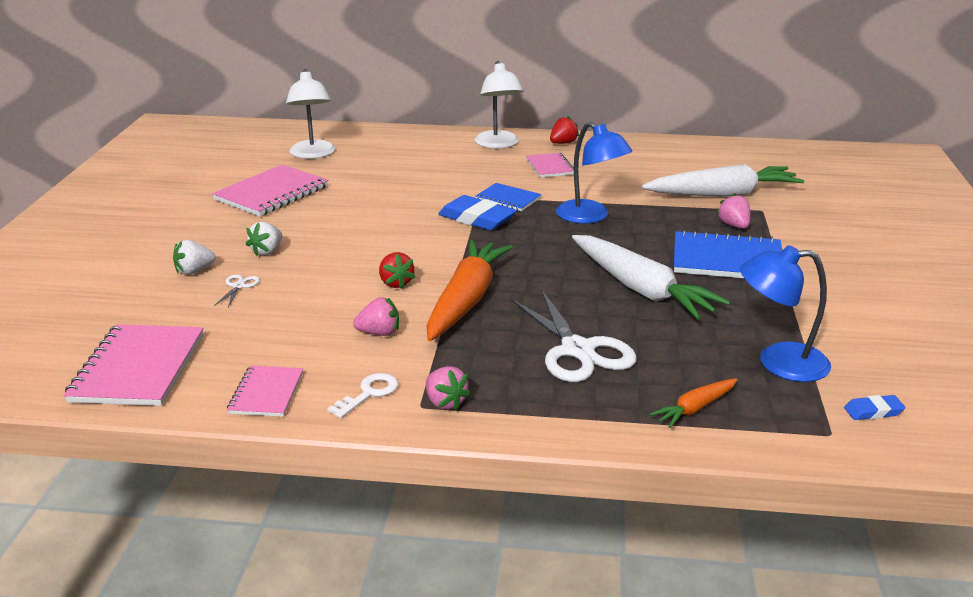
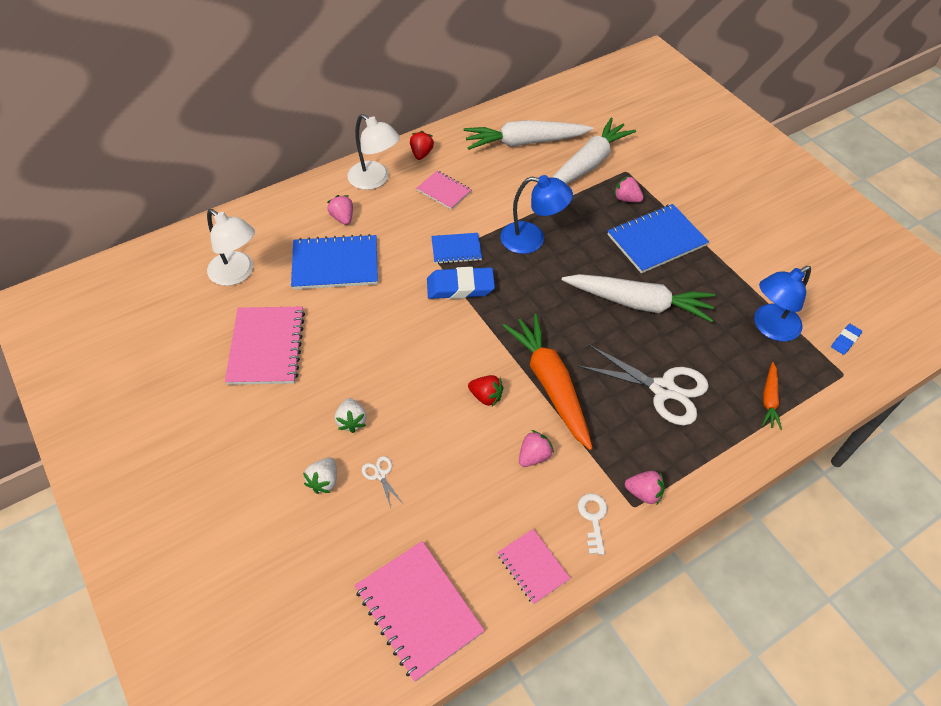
camera: 40 degrees left, 25 degrees up
(393, 173) = (335, 264): none -> blue notebook
(439, 154) = (342, 218): none -> pink strawberry
(675, 164) = (524, 142): none -> white carrot

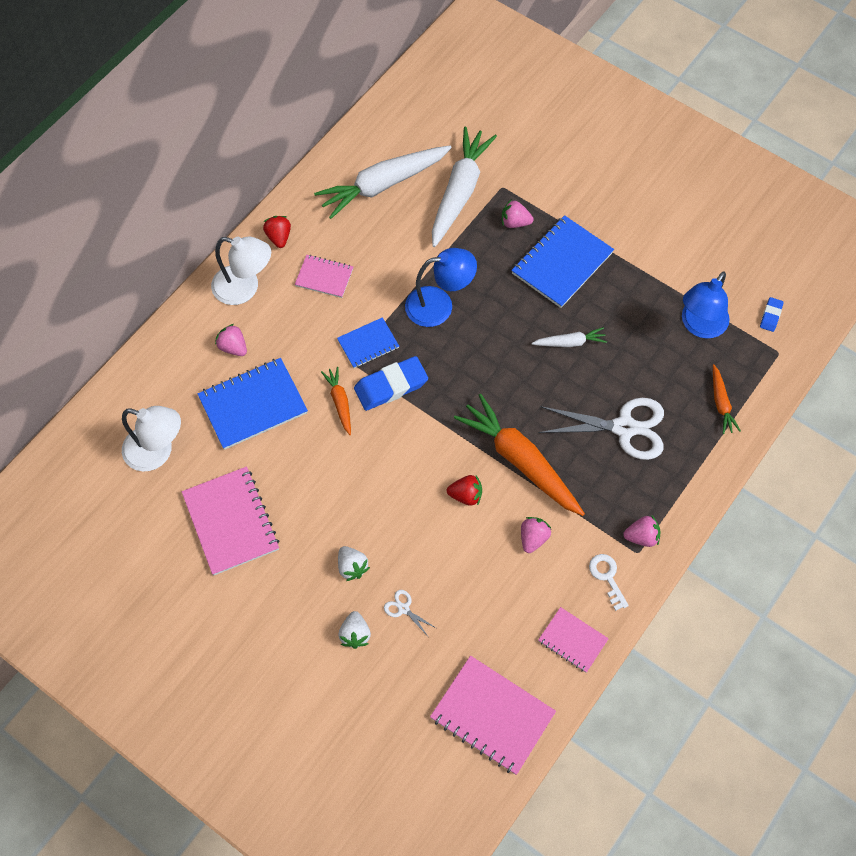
camera: 20 degrees left, 10 degrees up
(409, 285) = (340, 402): none -> orange carrot
(638, 303) = (570, 342): white carrot -> white carrot, size x0.48

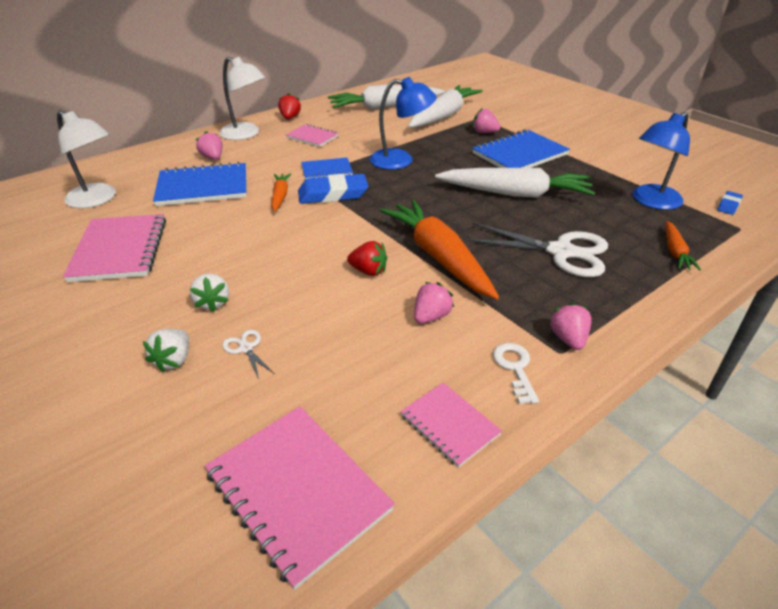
camera: 15 degrees right, 25 degrees down
(570, 342) = (515, 194): white carrot -> white carrot, size x2.07
(641, 536) = (568, 339): pink strawberry -> pink strawberry turned 105 degrees counterclockwise

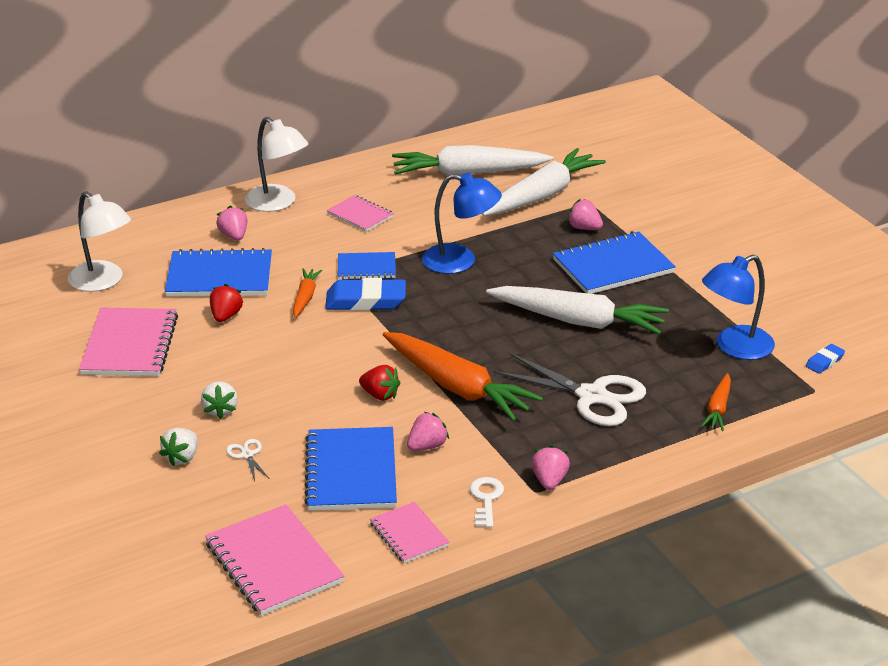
camera: 10 degrees right, 5 degrees down
(290, 118) = (338, 180): red strawberry -> red strawberry (226, 316)
(362, 354) = (351, 472): none -> blue notebook
(438, 256) = (458, 387): orange carrot -> orange carrot turned 150 degrees clockwise

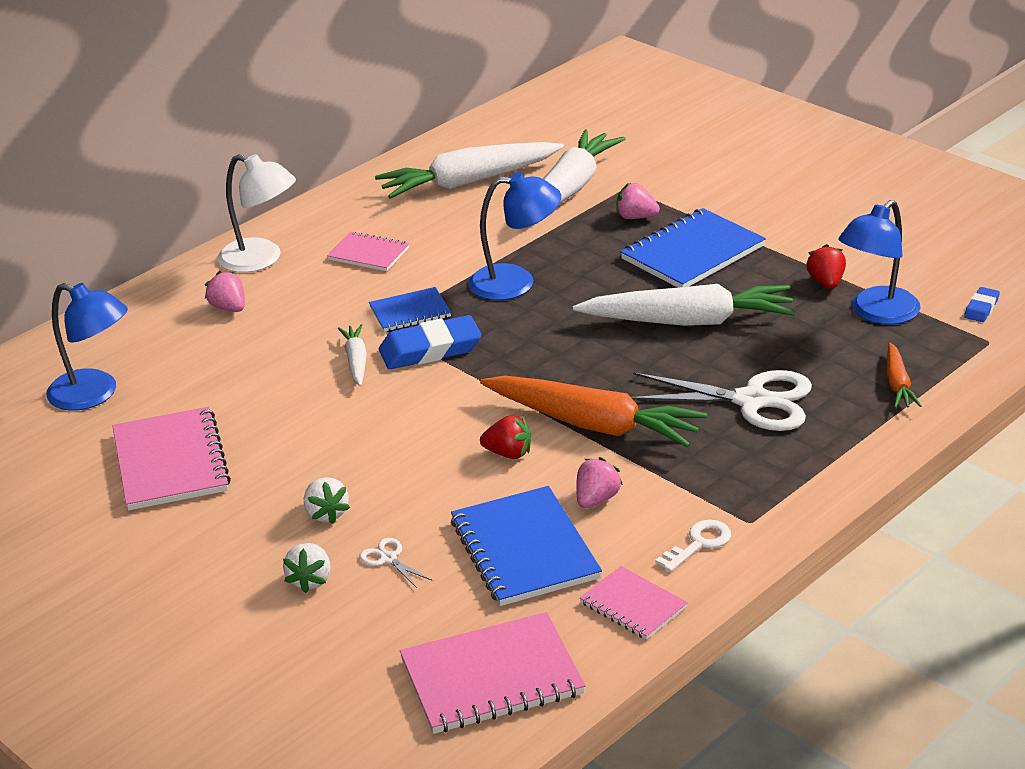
camera: 15 degrees left, 0 degrees up
(103, 282) = (94, 394): white lamp -> blue lamp
(219, 276) = (237, 358): blue notebook -> none
(226, 316) = (271, 403): red strawberry -> red strawberry (826, 283)
(273, 563) = (492, 677): pink notebook -> pink notebook turned 60 degrees counterclockwise
(305, 297) = (356, 361): orange carrot -> white carrot
(486, 499) = (699, 544): white key -> white key turned 60 degrees clockwise
(549, 481) = (758, 506): pink strawberry -> none

